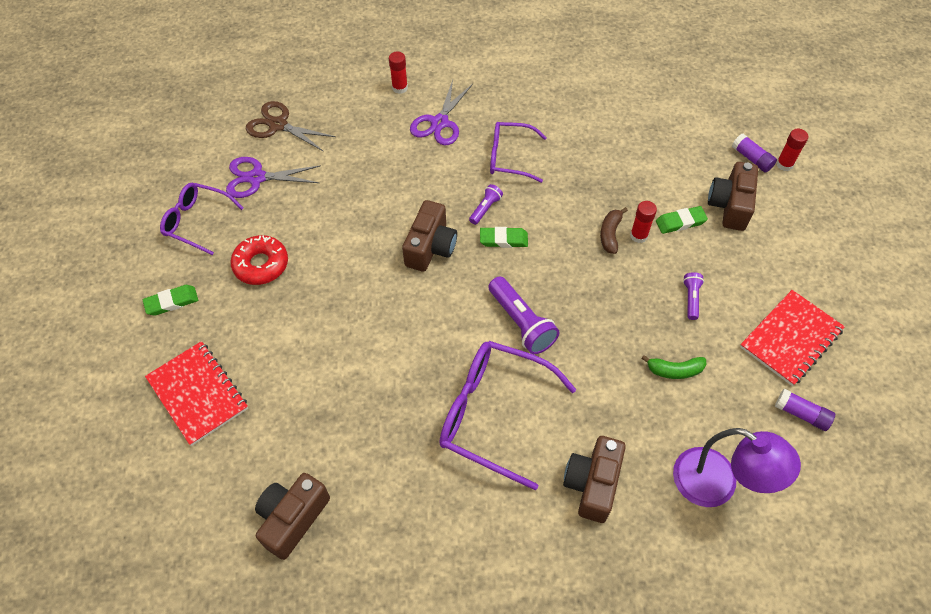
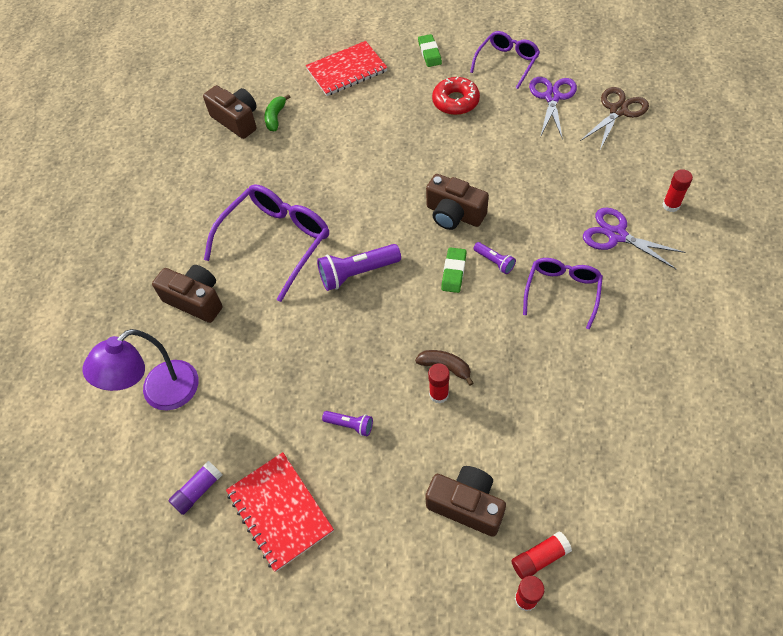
camera: 105 degrees right, 0 degrees up
(674, 370) = (276, 388): green banana -> green banana (275, 117)
(680, 222) = (450, 442): green eraser -> none
(751, 158) = (539, 558): purple glue stick -> red glue stick

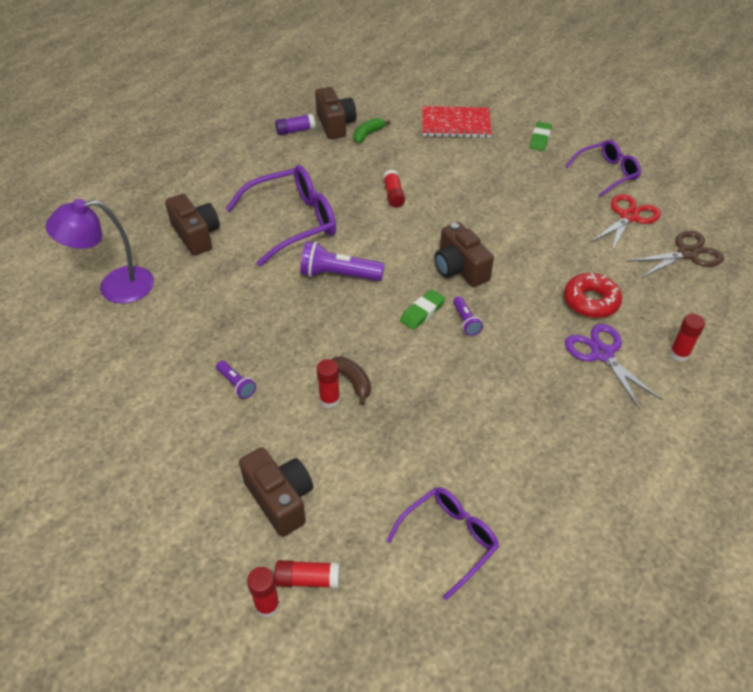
camera: 25 degrees right, 10 degrees down
(198, 490) = (82, 369): purple glue stick -> purple glue stick (295, 130)
(280, 511) = (128, 418): red notebook -> none
(345, 169) = (393, 195): none -> red glue stick
(455, 101) = (533, 184): red donut -> red donut (591, 301)
(552, 97) = (629, 217): purple scissors -> red scissors
(562, 292) = (509, 375): purple glasses -> purple glasses (448, 540)

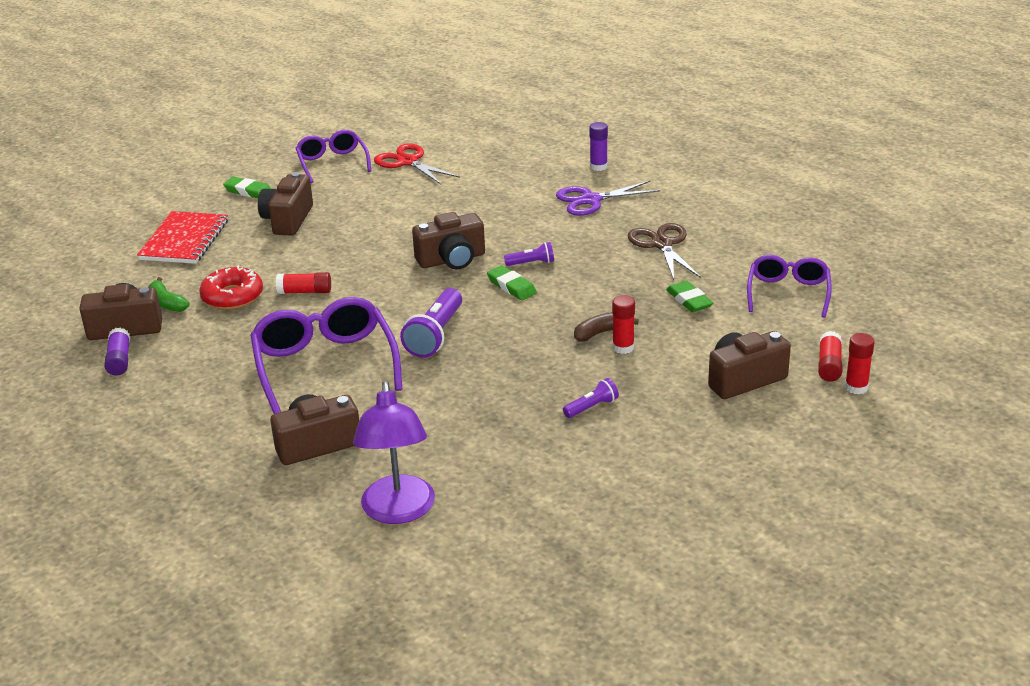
camera: 80 degrees left, 15 degrees down
(420, 448) = (689, 300): none -> green eraser
(448, 540) = (788, 293): purple glasses -> purple glasses turned 45 degrees clockwise
(500, 167) = (288, 220): none -> brown camera
(591, 301) = (522, 196): red donut -> red donut (232, 296)
(679, 354) = (598, 166): red glue stick -> purple glue stick
(687, 254) = (473, 143): brown scissors -> brown scissors (662, 244)

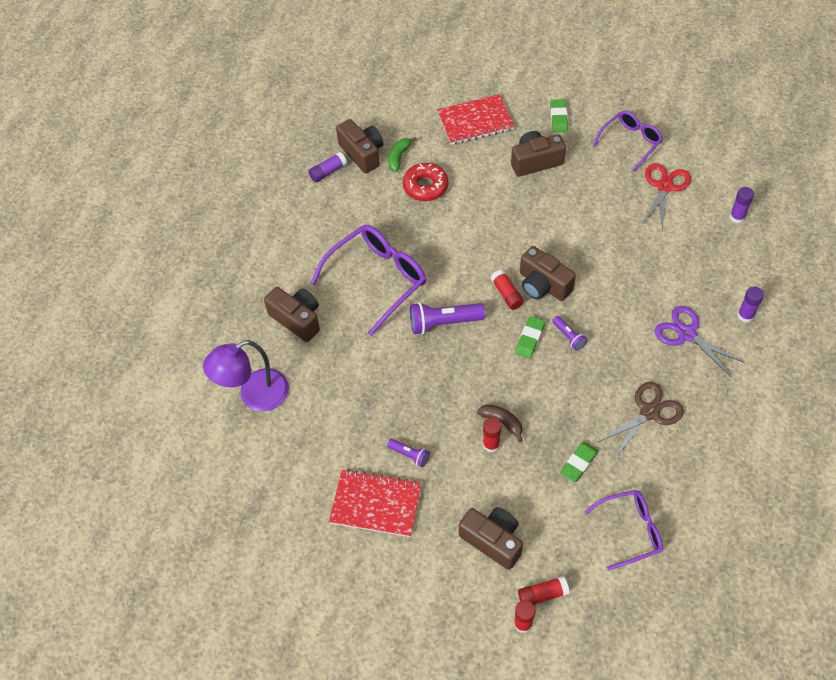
camera: 65 degrees right, 25 degrees up
(305, 292) = (453, 222): red glue stick -> red glue stick (506, 294)
(485, 138) = (737, 217): none -> purple glue stick
(638, 450) = (375, 504): none -> red notebook

